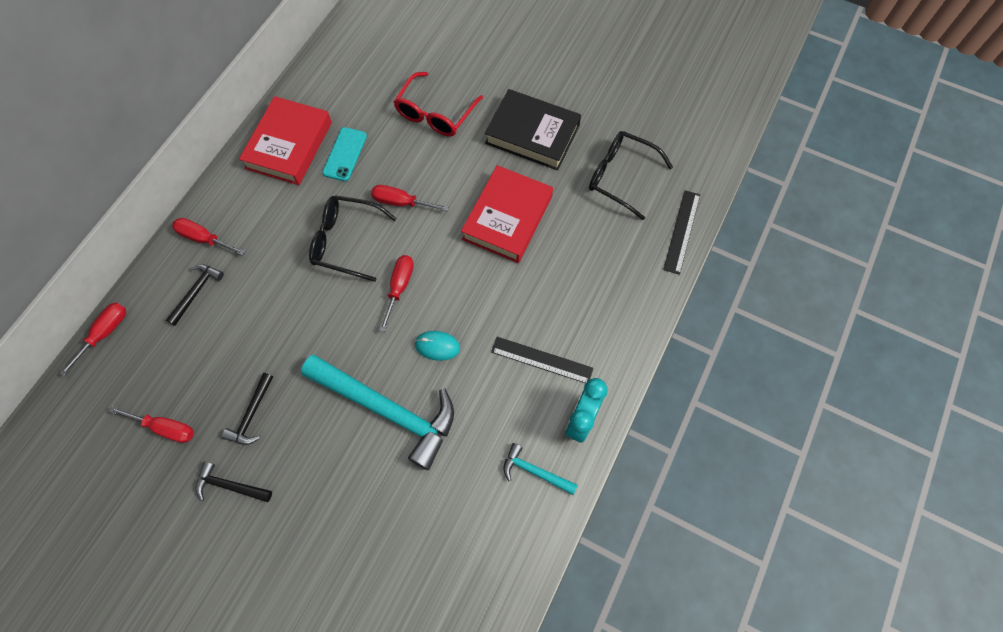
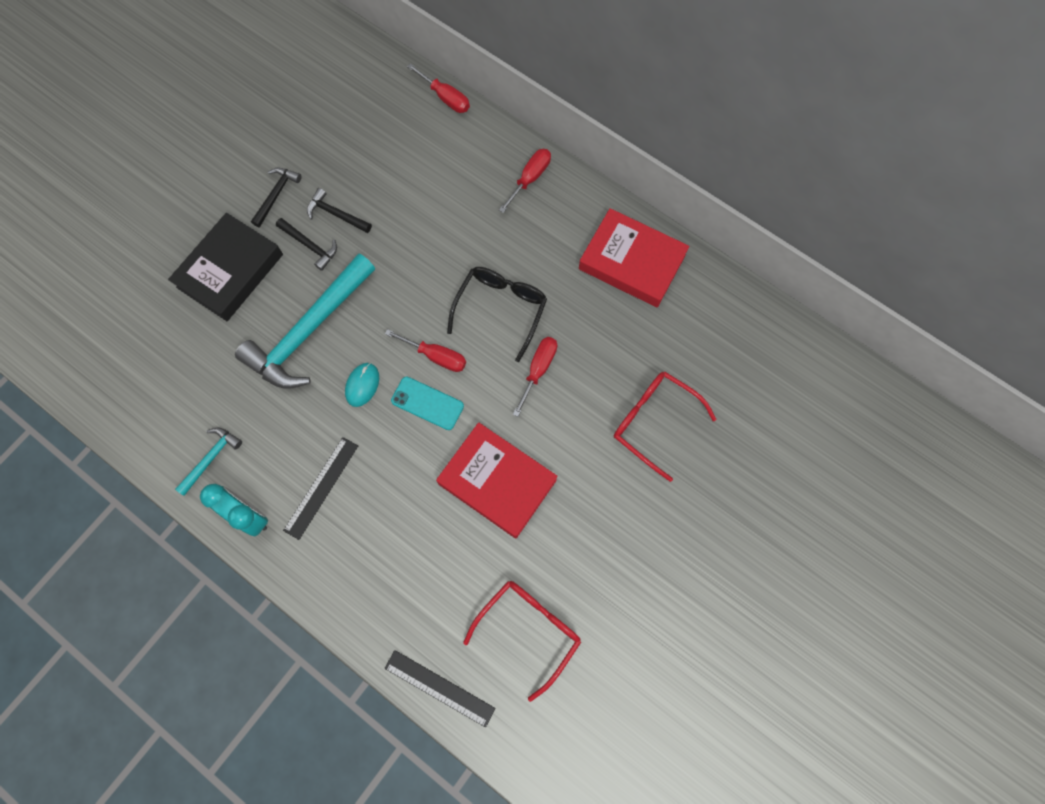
camera: 100 degrees right, 5 degrees up
(165, 428) = (342, 146): red screwdriver -> none
(196, 292) = (472, 171): black hammer -> black hammer (310, 246)
(345, 154) = (611, 318): turquoise phone -> turquoise phone (427, 403)
(532, 134) = (608, 533): black book -> black book (230, 271)
(620, 176) = (529, 629): black glasses -> red glasses

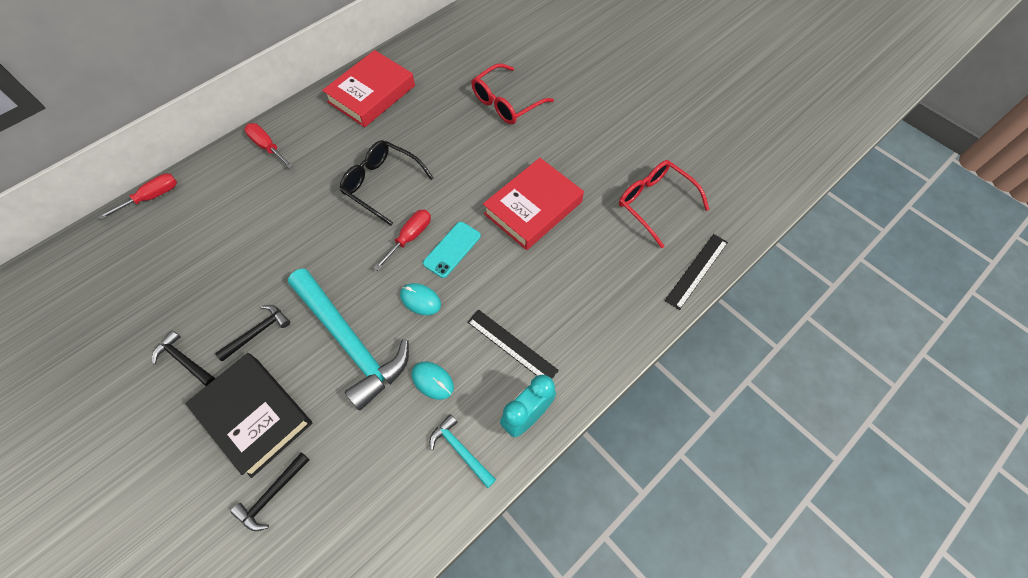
camera: 80 degrees left, 10 degrees down
(276, 417) = (432, 381): none -> turquoise mouse
(336, 214) = (233, 304): black hammer -> black hammer (272, 495)
(538, 370) = (444, 166): red screwdriver -> none

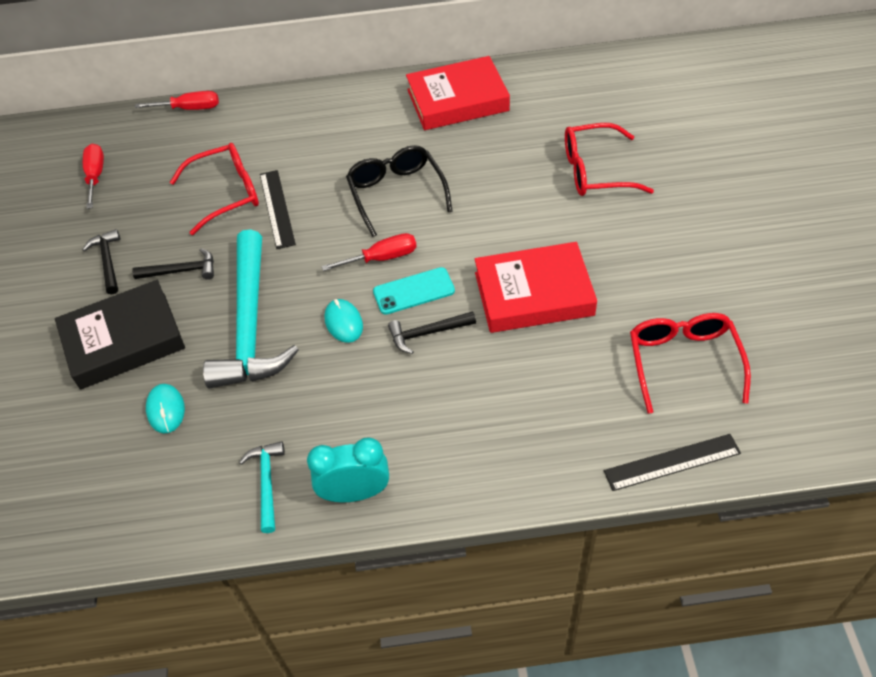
camera: 40 degrees right, 10 degrees down
(245, 251) = (227, 193): none -> red glasses
(254, 415) = (124, 340): black book -> black book turned 75 degrees clockwise
(267, 146) = (319, 108): red screwdriver -> red screwdriver (96, 176)
(272, 495) = (85, 415): black hammer -> black hammer (427, 333)
(432, 381) = (293, 404): turquoise mouse -> turquoise mouse (166, 410)
(511, 346) = (396, 417): black ruler -> black ruler (277, 208)

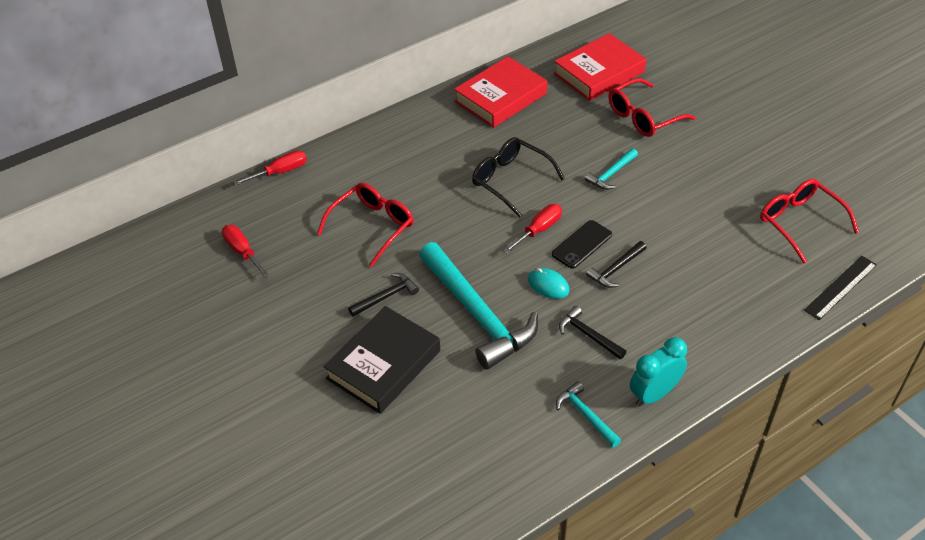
camera: 30 degrees left, 5 degrees down
(108, 261) = (315, 313): black hammer -> black hammer (588, 335)
(166, 410) = (464, 399): turquoise mouse -> none
(277, 208) = (424, 223): black ruler -> none
(414, 291) = (582, 244): turquoise phone -> black phone
(508, 224) = (611, 174): none -> turquoise hammer
(534, 294) = (668, 215): red book -> red book (599, 73)

